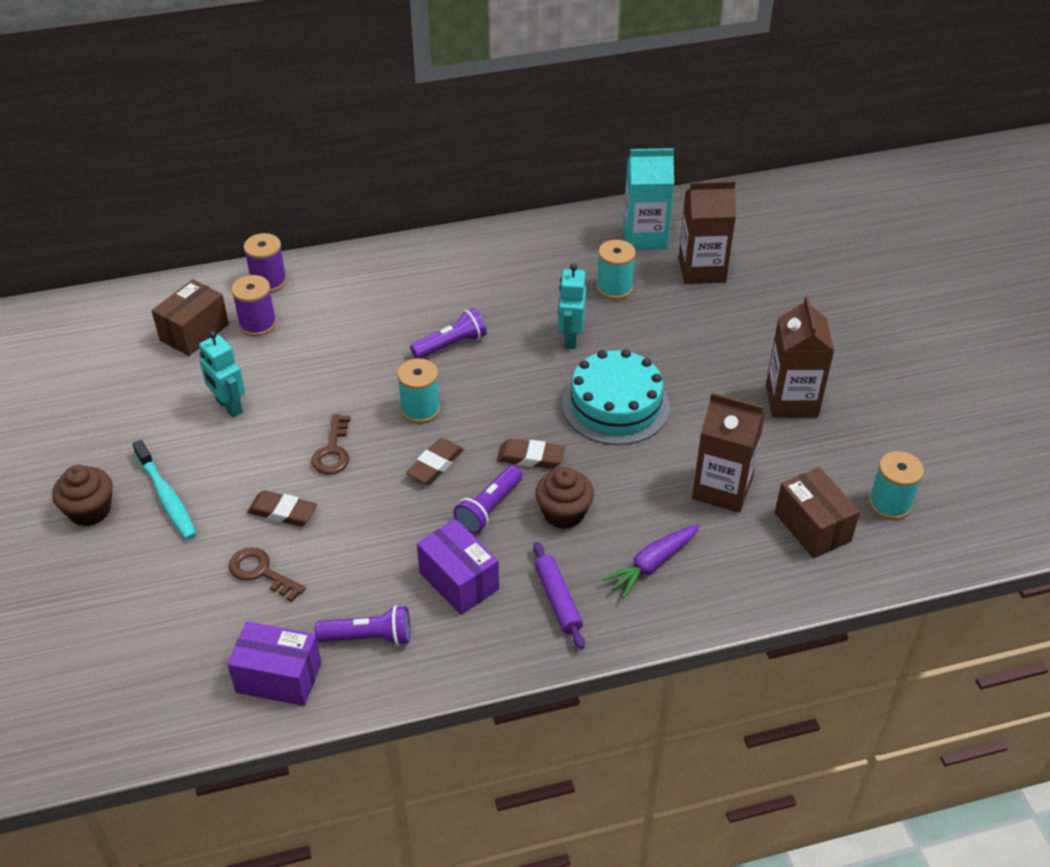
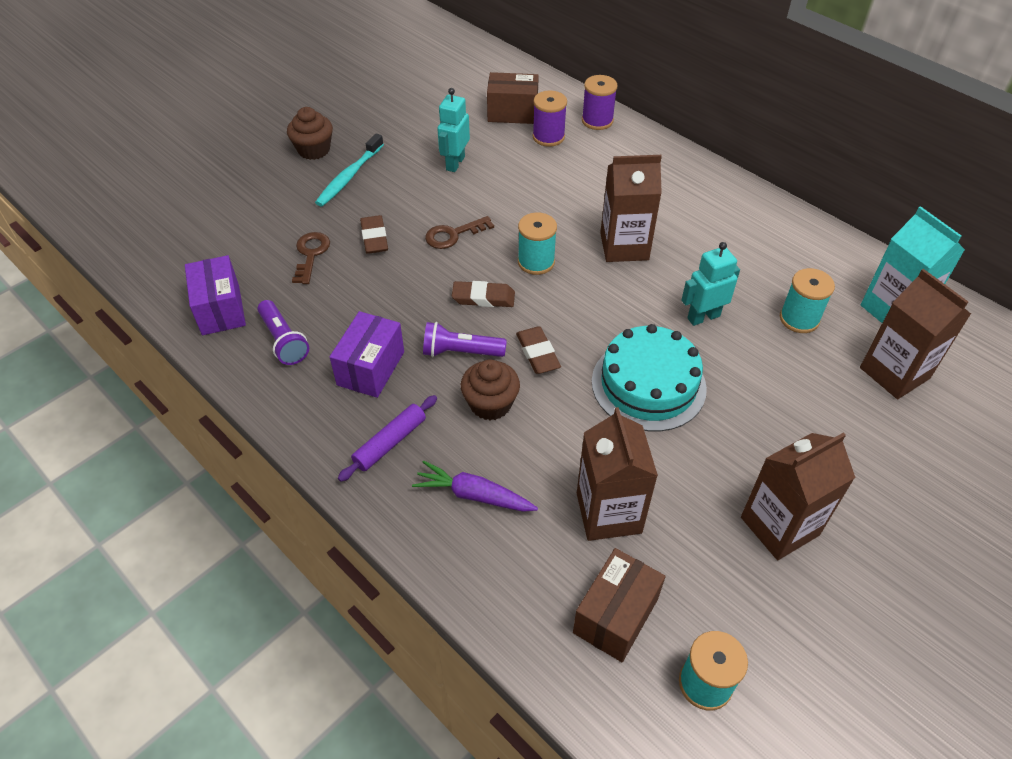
camera: 60 degrees right, 5 degrees up
(451, 344) = (624, 246): purple flashlight -> brown carton

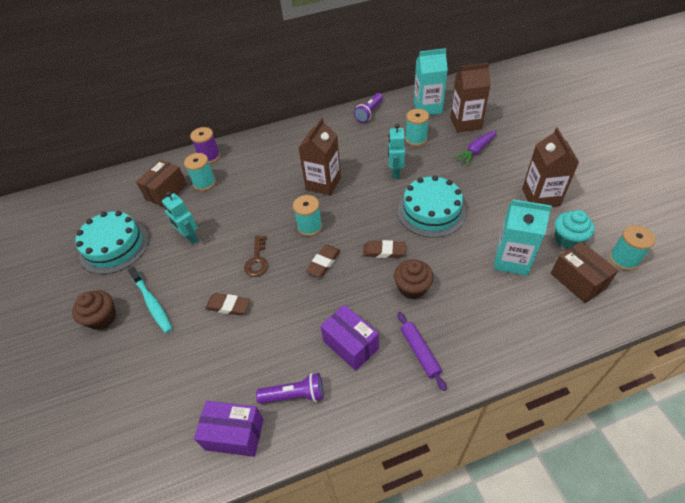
camera: 60 degrees left, 0 degrees up
(311, 254) = (217, 352): brown key -> none
(409, 112) = (114, 246): none -> turquoise cake
(460, 352) = (363, 289): purple flashlight -> purple flashlight (369, 113)
(473, 495) = (478, 319): purple carrot -> purple carrot (476, 151)
(548, 137) = (204, 183): purple spool -> turquoise spool
(608, 513) = (511, 260): brown carton -> turquoise carton
(702, 586) = (568, 239): none -> turquoise cupcake

